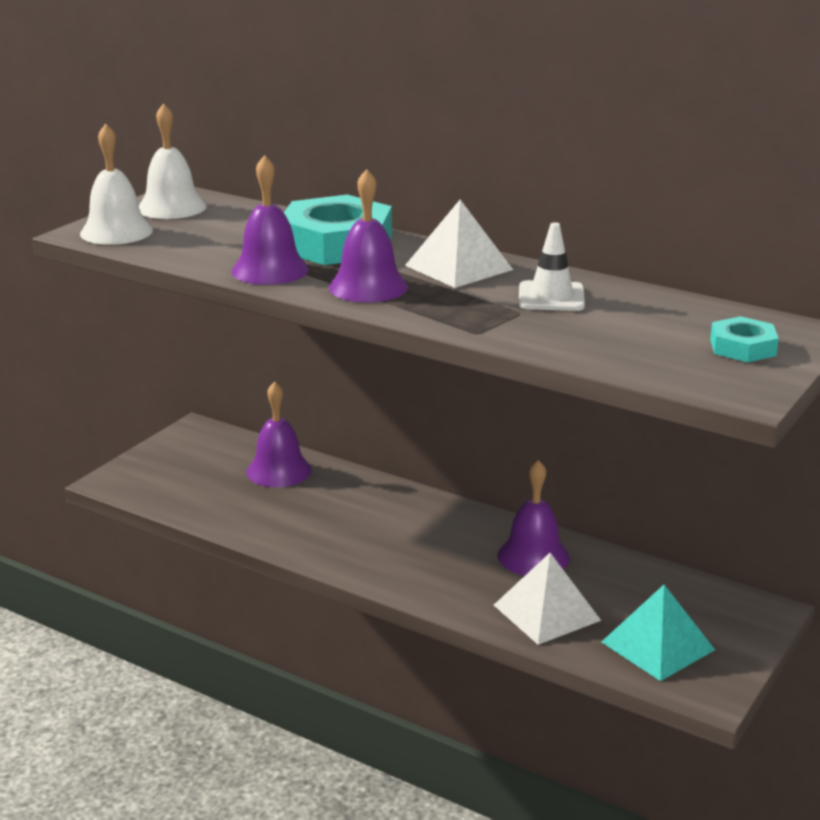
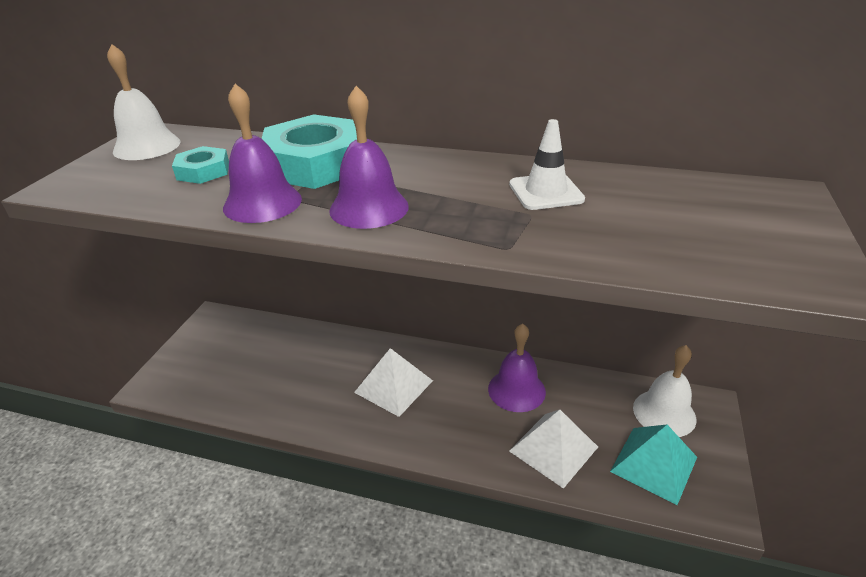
camera: 15 degrees left, 10 degrees up
(116, 232) = (93, 181): white bell -> white bell (664, 413)
(279, 471) = (289, 345): purple bell -> none
(459, 267) = (441, 172): white pyramid -> white pyramid (394, 386)
(742, 347) = (761, 222): turquoise nut -> turquoise nut (203, 171)

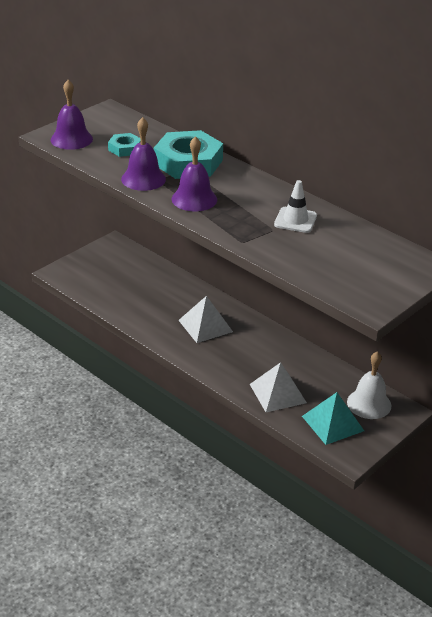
camera: 25 degrees right, 0 degrees up
(147, 146) = (103, 120): white bell -> none
(516, 390) = (283, 356): purple bell -> purple bell (71, 139)

